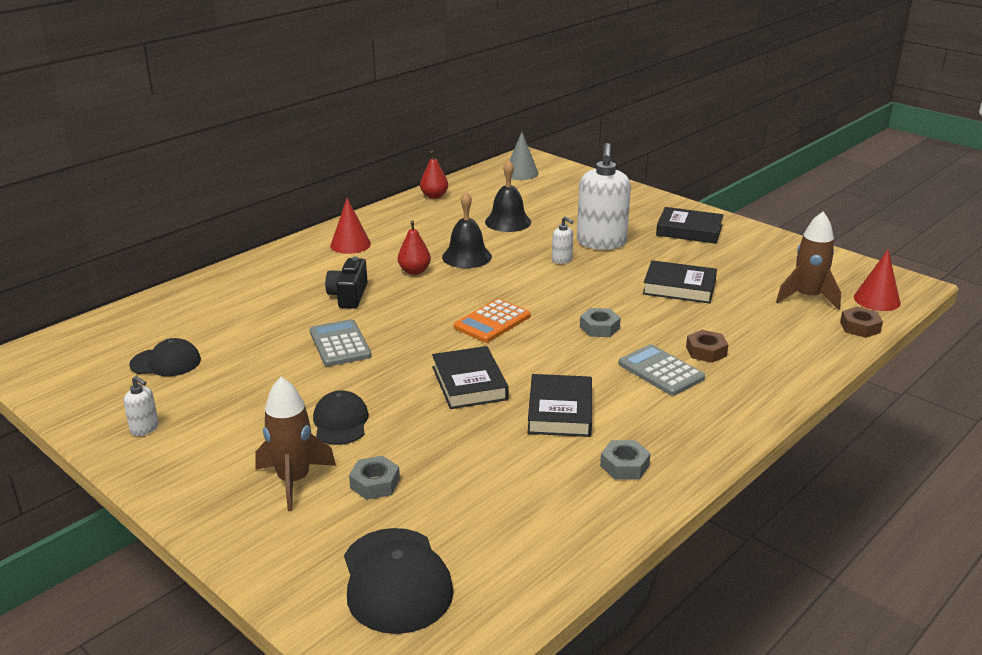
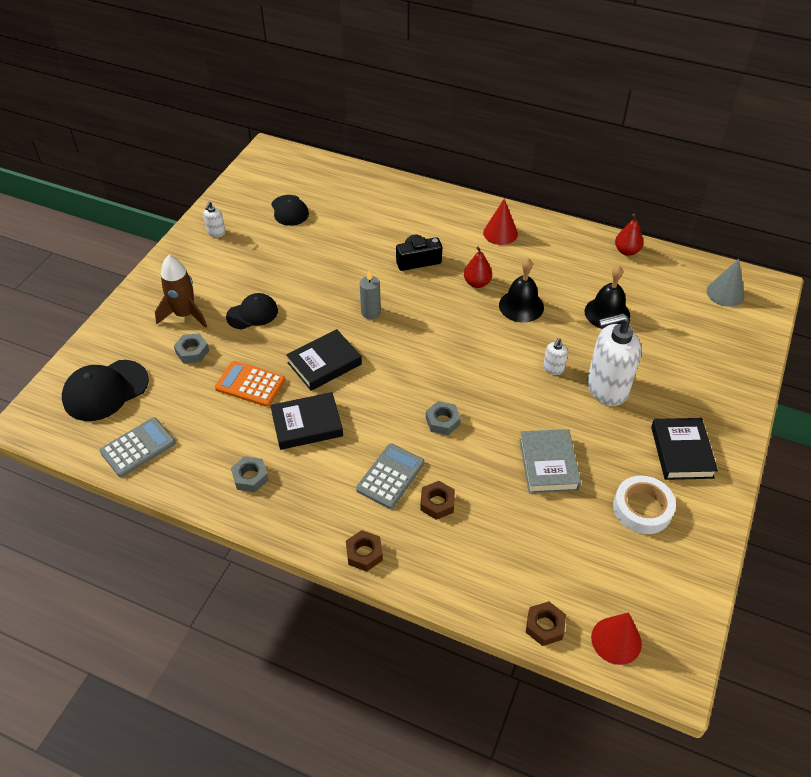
camera: 70 degrees right, 20 degrees up
(340, 344) = (347, 280): grey calculator -> grey calculator (138, 447)
(408, 339) = (371, 312): none -> grey candle
(492, 322) = (419, 352): orange calculator -> orange calculator (250, 384)
(679, 287) = (548, 464): black book -> grey book
(744, 259) = (642, 508): none -> white tape
(759, 405) = (364, 553): none -> brown nut
(807, 297) = (585, 574): brown rocket -> none

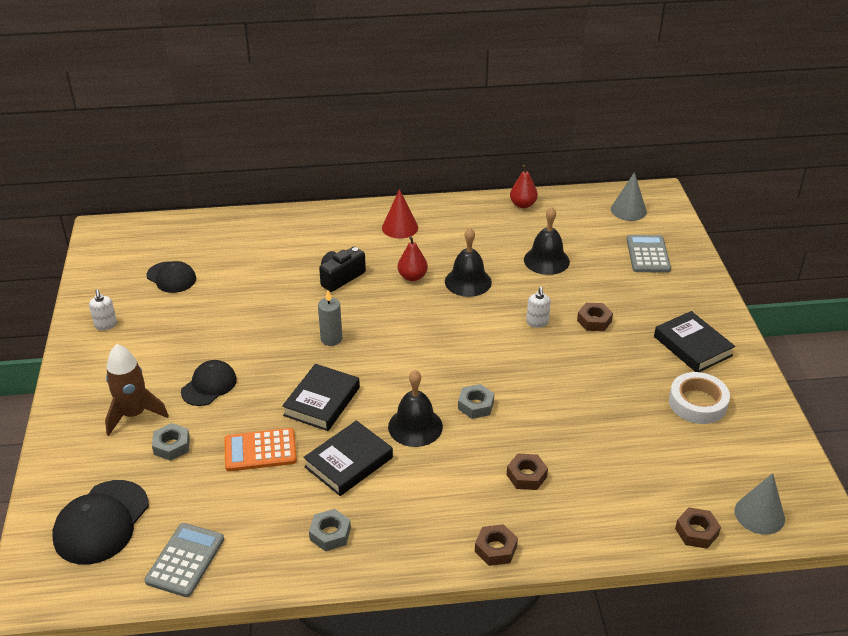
camera: 30 degrees left, 10 degrees down
(380, 417) = (415, 426): none -> black bell
(390, 476) = (466, 472): grey calculator -> grey calculator (648, 254)
(548, 464) = (595, 401): grey book -> none
(606, 388) = (594, 321): white soap dispenser -> brown nut
(616, 640) = (759, 514): red cone -> grey cone

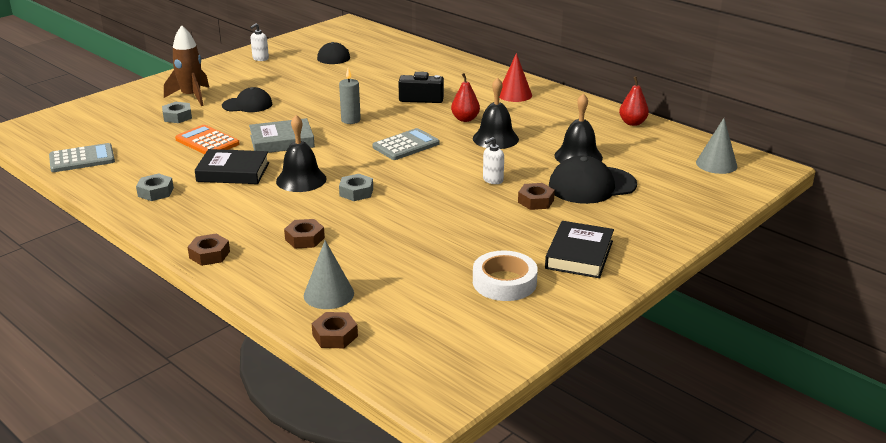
camera: 50 degrees right, 10 degrees down
(101, 522) = (88, 125): black cap -> black cap (591, 185)
(322, 401) = (282, 141): black book -> grey book
(648, 254) = (670, 193): grey calculator -> grey calculator (406, 145)
(759, 514) = (398, 361): grey cone -> grey cone (328, 294)

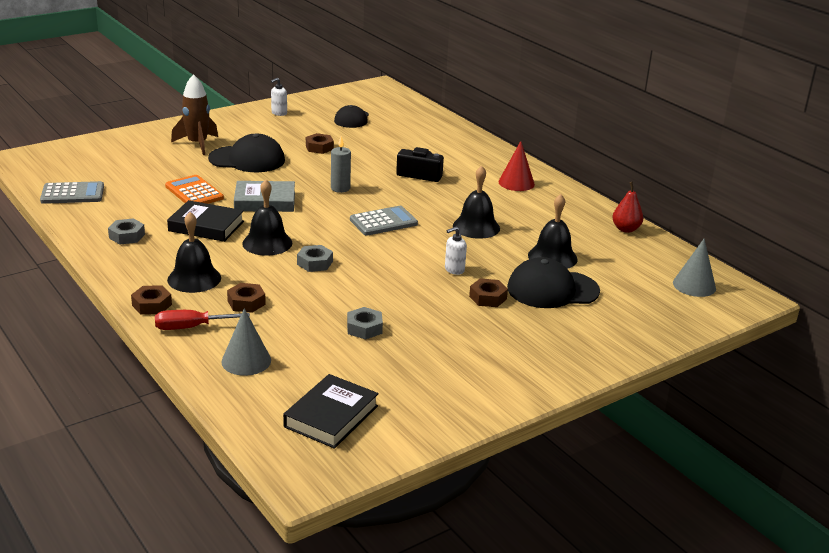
camera: 10 degrees right, 0 degrees up
(177, 117) = (176, 163): grey nut -> grey nut (364, 328)
(242, 223) = (194, 278): none -> black bell
(247, 105) = (247, 159): black cap -> black cap, size x1.54
(258, 270) = (190, 327): none -> red screwdriver
(335, 336) = (235, 402): brown nut -> brown nut (319, 147)
(465, 119) = (454, 202): red pear -> none
(504, 282) = (419, 375): white tape -> none
(579, 255) = (507, 359): black book -> black book (331, 416)

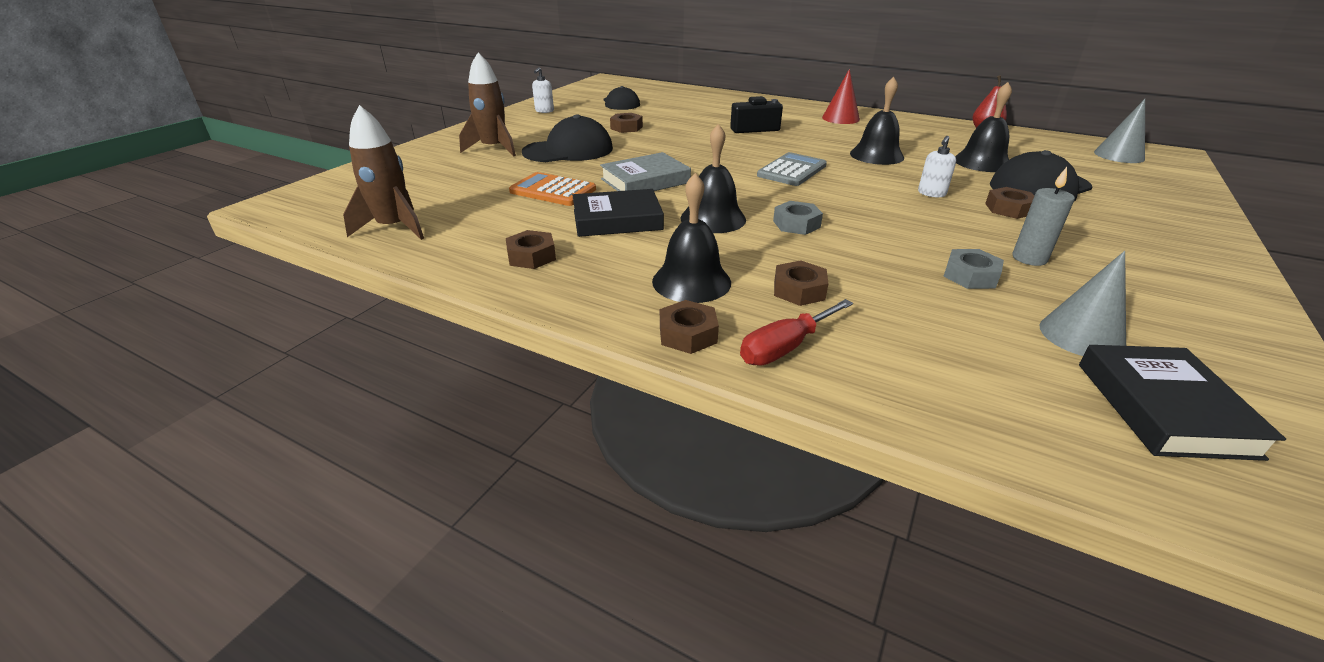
camera: 25 degrees left, 5 degrees up
(72, 194) = (394, 228): grey calculator -> brown rocket
(127, 236) = (531, 256): grey nut -> brown nut
(246, 361) = (928, 369): grey cone -> grey cone (1081, 335)
(340, 188) = (702, 154): grey candle -> grey candle (1029, 258)

